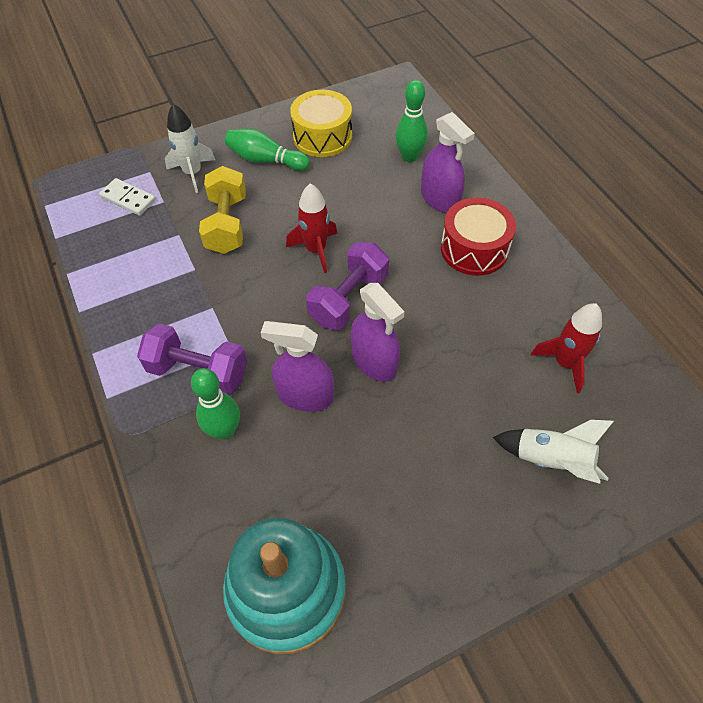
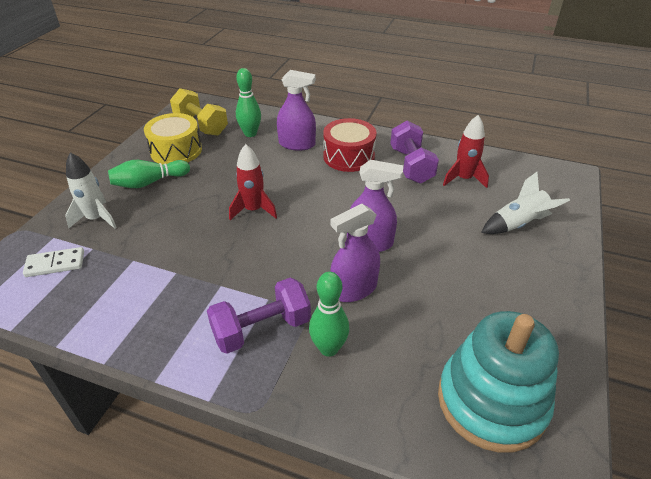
camera: 45 degrees left, 15 degrees down
(227, 224) = (167, 232): yellow dumbbell -> yellow dumbbell (201, 125)
(349, 299) = (310, 222): purple dumbbell -> purple dumbbell (411, 165)

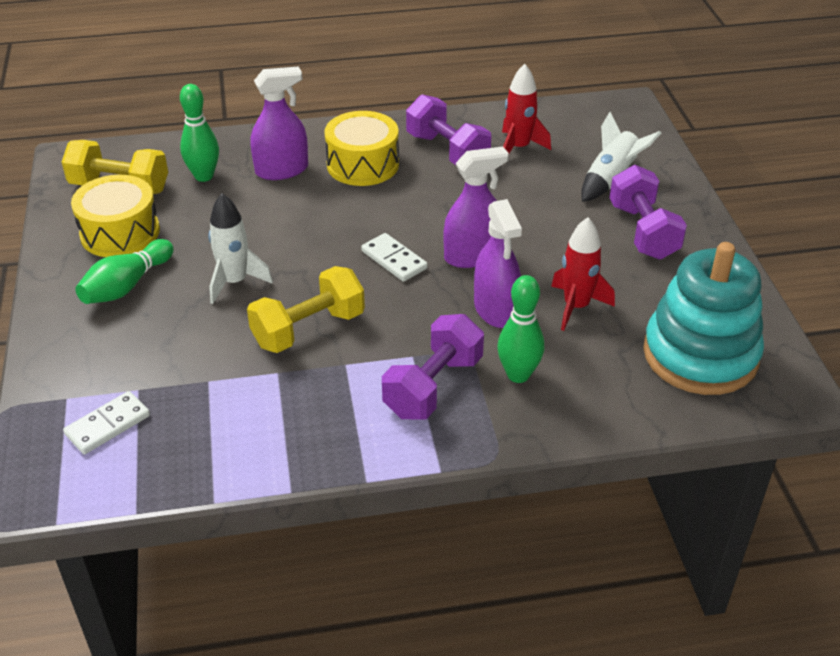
camera: 30 degrees left, 0 degrees up
(96, 219) = (102, 355): white rocket -> white rocket (235, 282)
(220, 251) = (308, 329): none -> yellow dumbbell
(253, 210) = (303, 269): red rocket -> red rocket (576, 307)
(315, 225) = (394, 260): none -> white domino
(348, 156) = (362, 164): red drum -> yellow drum
(354, 289) = (495, 309): purple spray bottle -> purple spray bottle turned 45 degrees counterclockwise
(516, 273) = (643, 231): none -> purple dumbbell

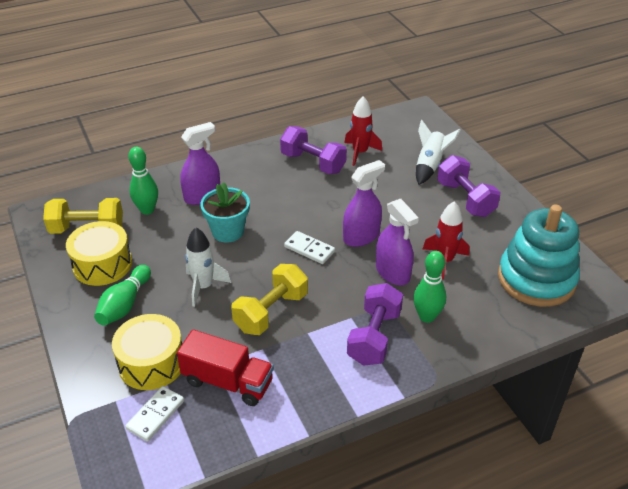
camera: 15 degrees left, 0 degrees up
(215, 404) = (228, 382): none -> red truck
(295, 219) = (228, 231): none -> turquoise flower pot
(362, 164) = (258, 182): yellow drum -> yellow drum (151, 363)

